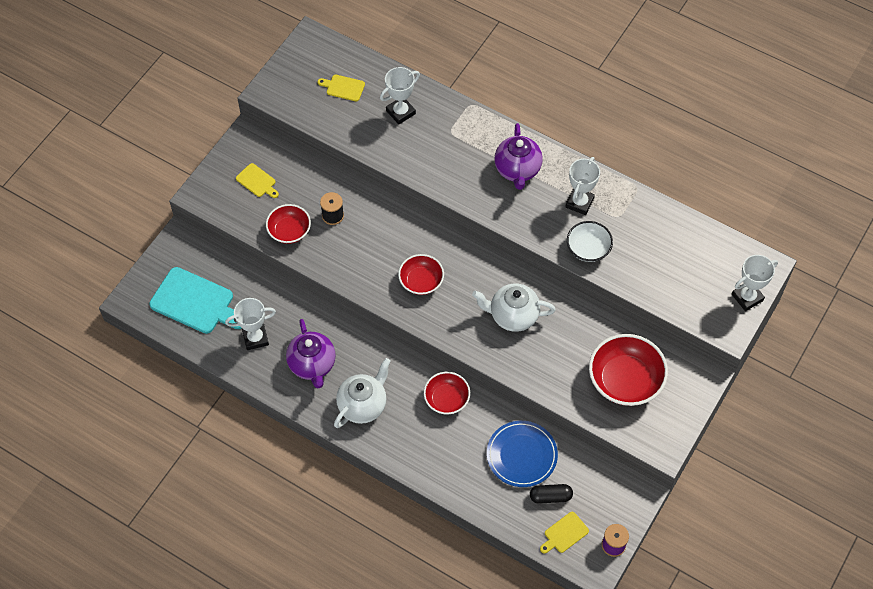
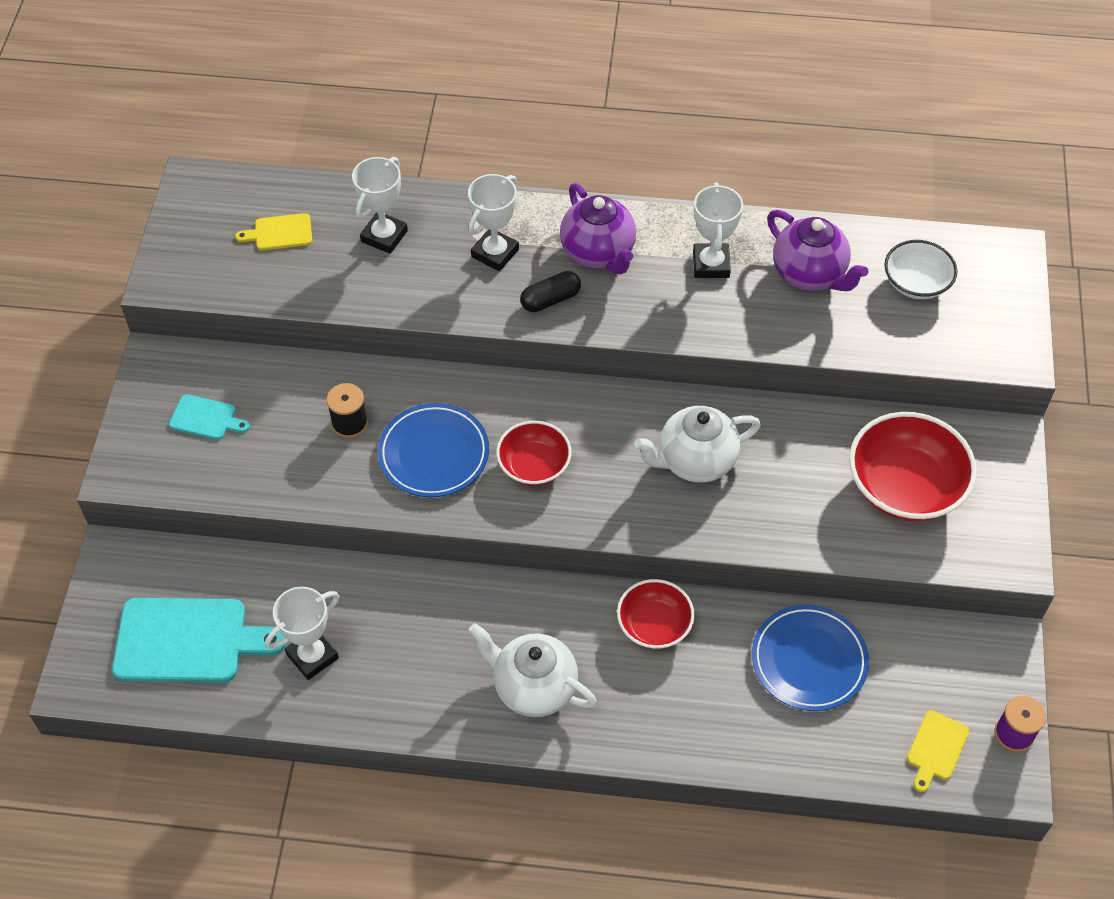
camera: 25 degrees left, 5 degrees down
(257, 181) = (206, 418): yellow cutting board -> turquoise cutting board
(289, 231) = (293, 471): red bowl -> none
(312, 365) = (423, 660): purple teapot -> purple teapot (809, 274)
(363, 405) = (533, 687): white teapot -> white teapot turned 75 degrees counterclockwise
(369, 252) = (433, 453): none -> blue plate
(550, 496) = (884, 703): black capsule -> black capsule (550, 299)
(588, 248) = (759, 321): white bowl -> white bowl (916, 283)
(747, 297) = (1012, 302): white trophy -> white trophy (495, 253)

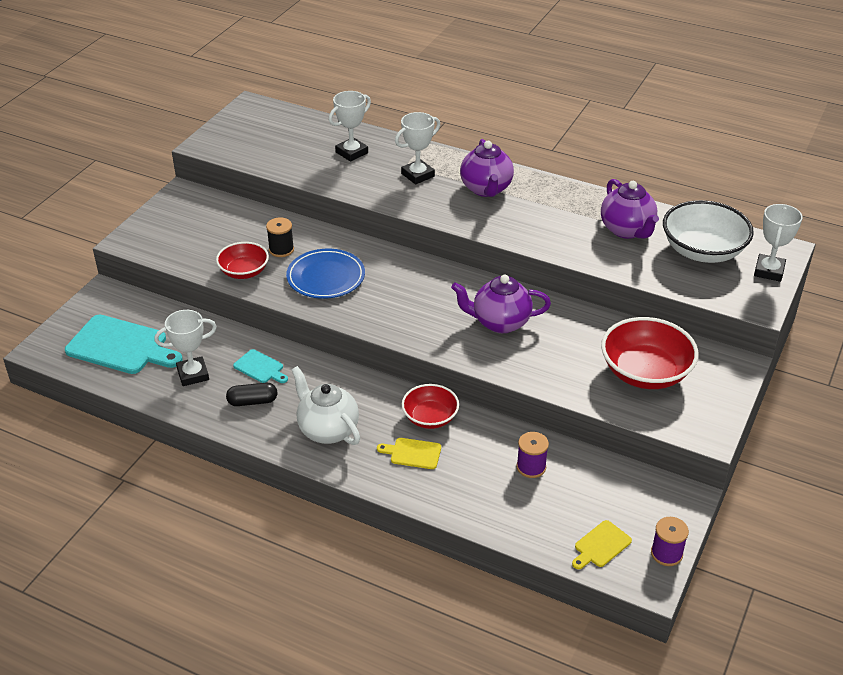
camera: 20 degrees right, 15 degrees down
(206, 418) = (194, 227): turquoise cutting board -> turquoise cutting board (260, 367)
(280, 233) = (288, 138): yellow cutting board -> yellow cutting board (413, 453)
(534, 465) = (388, 299): red bowl -> red bowl (244, 271)
(550, 299) = (440, 205): black capsule -> black capsule (252, 401)
(695, 461) = (500, 322): white teapot -> purple teapot
(711, 264) = (560, 210): white trophy -> white trophy (769, 271)
(809, 660) = (531, 467): blue plate -> purple spool
(916, 283) = (703, 251): white bowl -> white bowl, size x1.65

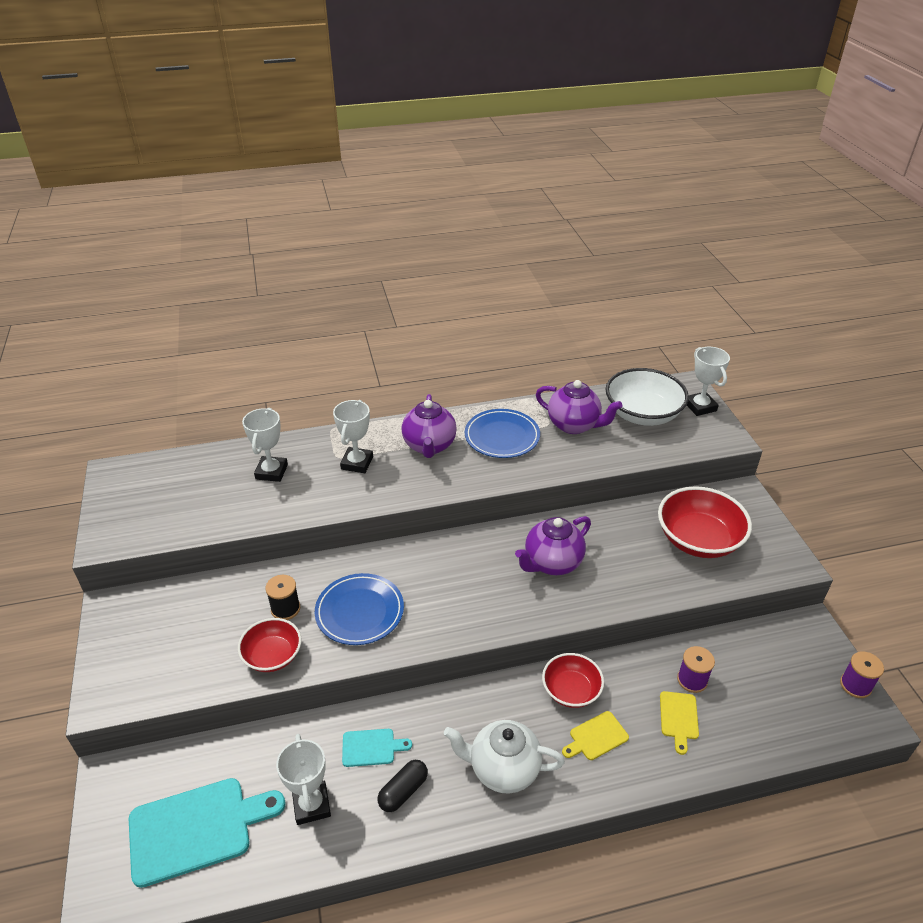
camera: 40 degrees left, 0 degrees up
(193, 374) = (311, 805): white trophy -> white trophy turned 45 degrees counterclockwise
(486, 189) = (429, 446): purple teapot -> purple teapot turned 45 degrees clockwise
(553, 209) = (502, 436): none -> blue plate
(601, 545) = (813, 714): yellow cutting board -> yellow cutting board (679, 718)

